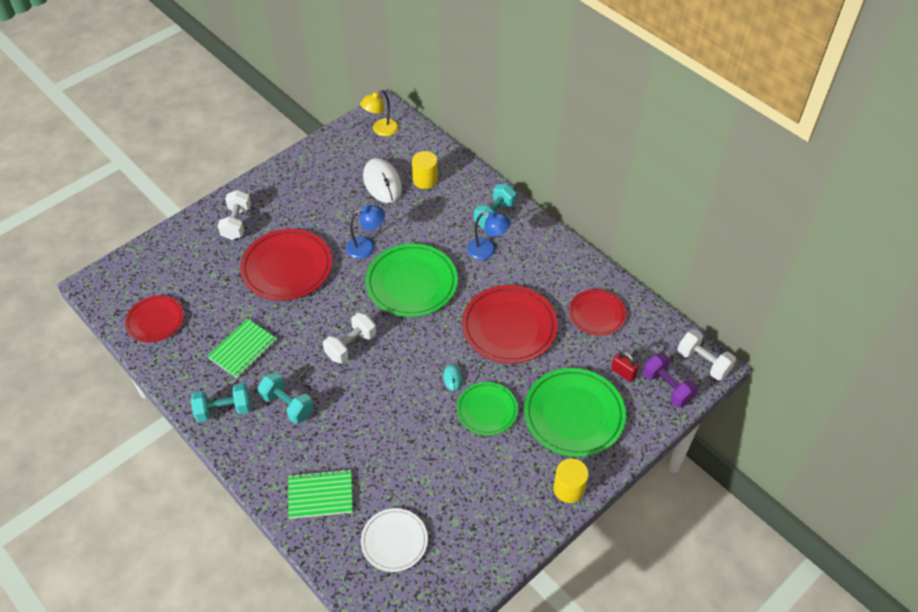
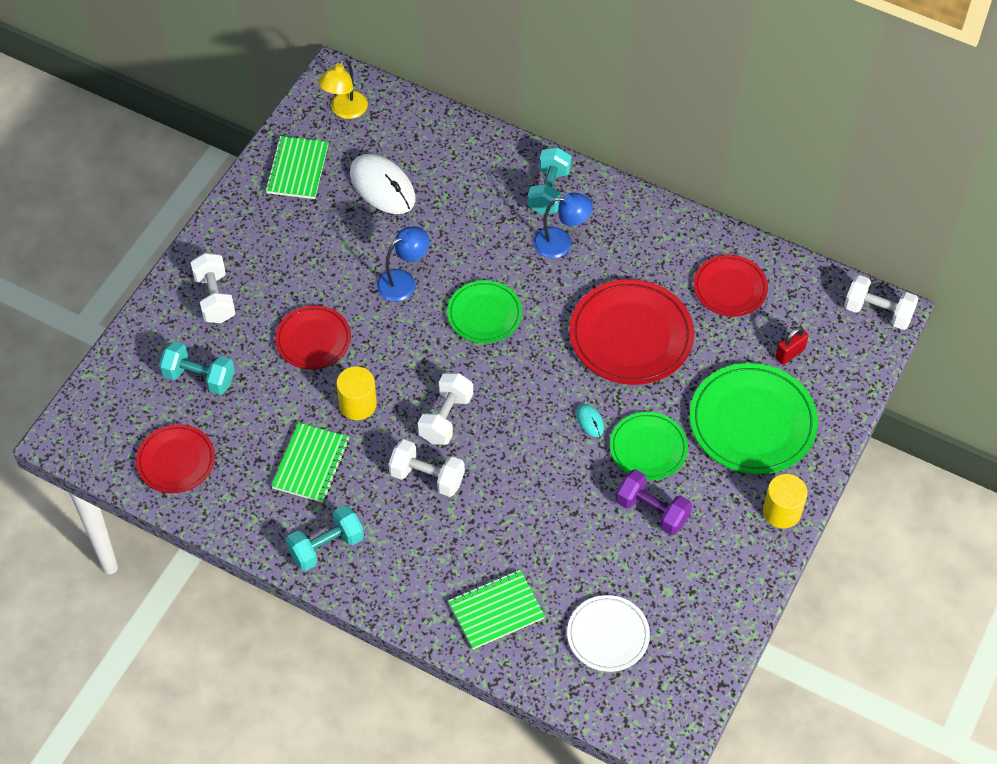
camera: 20 degrees left, 5 degrees up
(287, 267) = (313, 340): red plate -> red plate, size x0.61
(287, 405) = (403, 516): turquoise dumbbell -> turquoise dumbbell (199, 377)
(318, 383) = (427, 477): none -> white dumbbell
(332, 158) = (297, 169): none -> green notebook
(411, 283) = (484, 314): green plate -> green plate, size x0.61
(425, 180) = (437, 167): yellow cylinder -> yellow cylinder (357, 404)
(623, 373) = (790, 353): red padlock -> red padlock turned 60 degrees counterclockwise
(667, 387) = (847, 356): purple dumbbell -> purple dumbbell (652, 511)

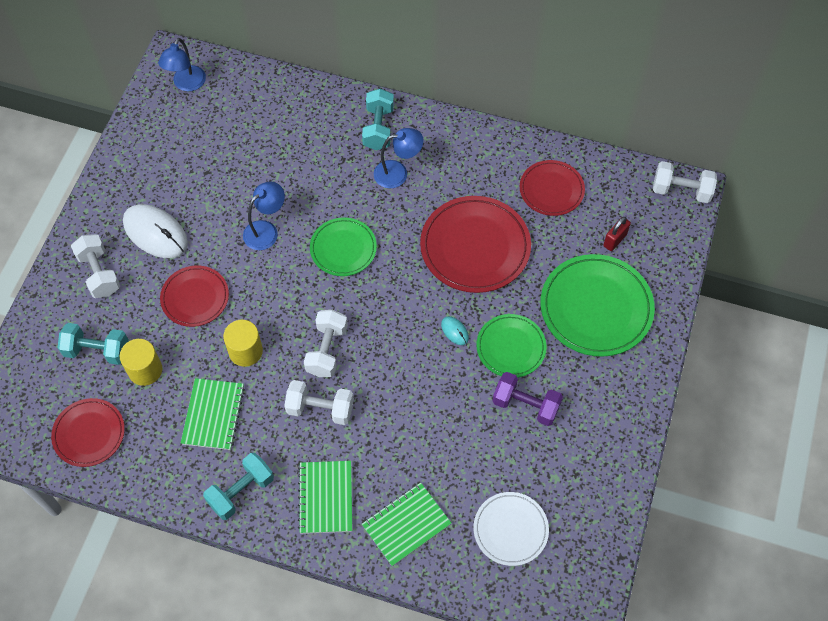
camera: 10 degrees left, 5 degrees up
(297, 169) = (154, 143): green notebook -> green notebook (326, 498)
(345, 111) = (186, 84): yellow lamp -> blue lamp
(382, 186) = (232, 147): white mouse -> white mouse (155, 233)
(782, 511) = (638, 385): yellow cylinder -> yellow cylinder (145, 370)

